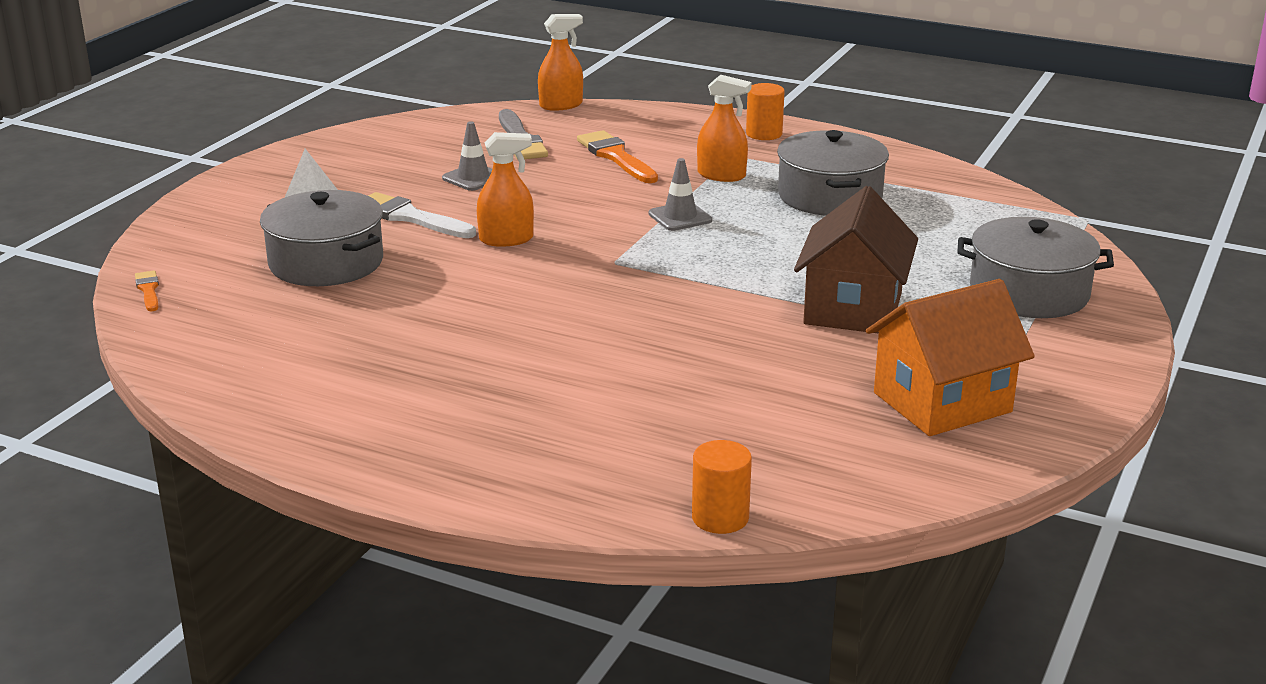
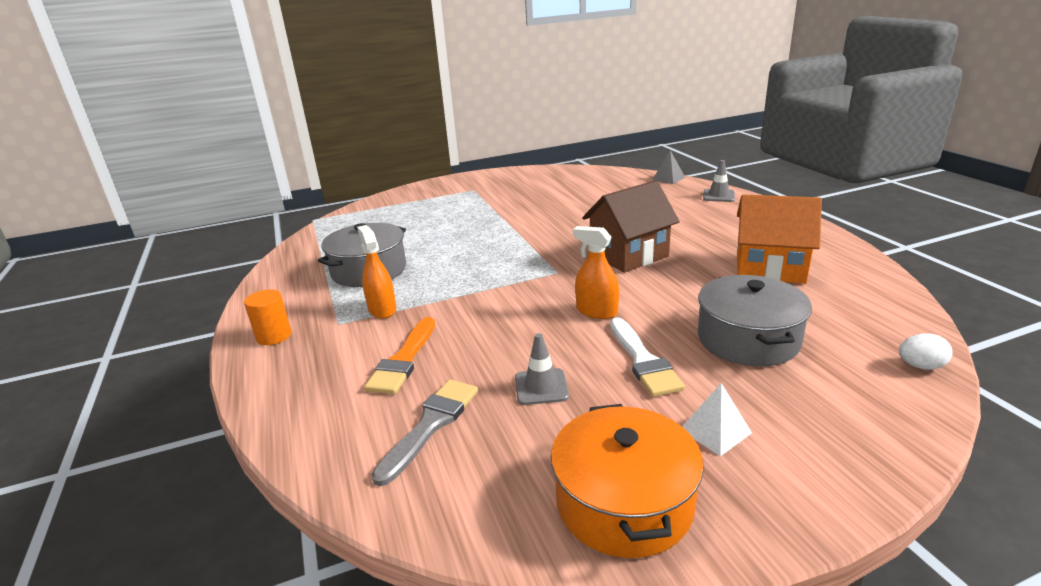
camera: 135 degrees left, 0 degrees up
(148, 290) = (920, 366): orange brush -> white egg
(343, 153) = (624, 502): none -> orange pot
(561, 105) = (303, 470): orange spray bottle -> none
(680, 217) = (469, 287): grey traffic cone -> grey traffic cone (718, 196)
(720, 518) = (668, 178): orange cylinder -> grey pyramid
(853, 309) = (495, 217): brown house -> brown house (628, 255)
(942, 402) = (537, 184): orange house -> orange house (769, 268)
(1029, 293) = (419, 203): grey pot -> none

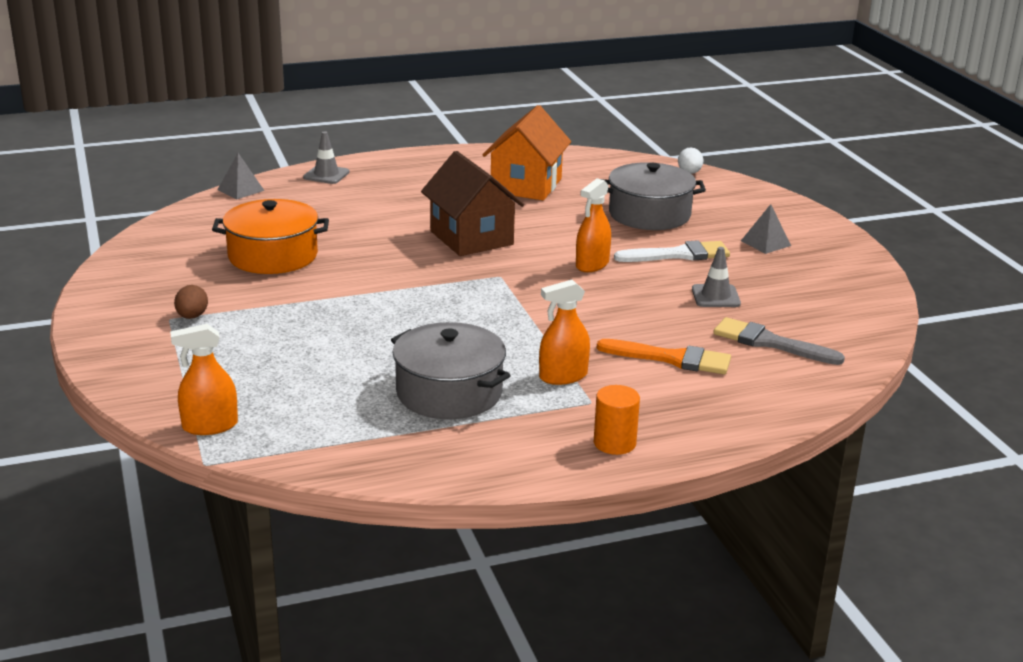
camera: 90 degrees left, 0 degrees up
(351, 215) = (210, 426): none -> orange spray bottle
(476, 194) = (192, 316): none -> brown egg
(624, 502) = (839, 278): orange pot -> orange pot (273, 256)
(715, 431) = (765, 243): white pyramid -> grey pyramid

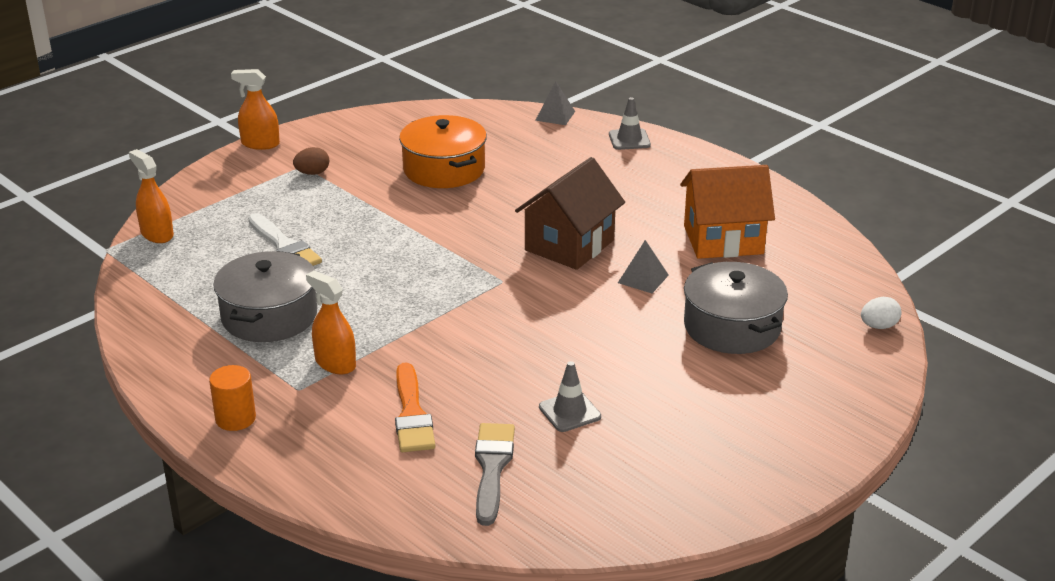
camera: 65 degrees right, 5 degrees up
(592, 264) = (575, 323): orange spray bottle -> orange spray bottle (260, 144)
(678, 255) = (648, 367): white brush -> white brush (284, 246)
(765, 243) = (737, 418): grey pyramid -> grey pyramid (643, 279)

